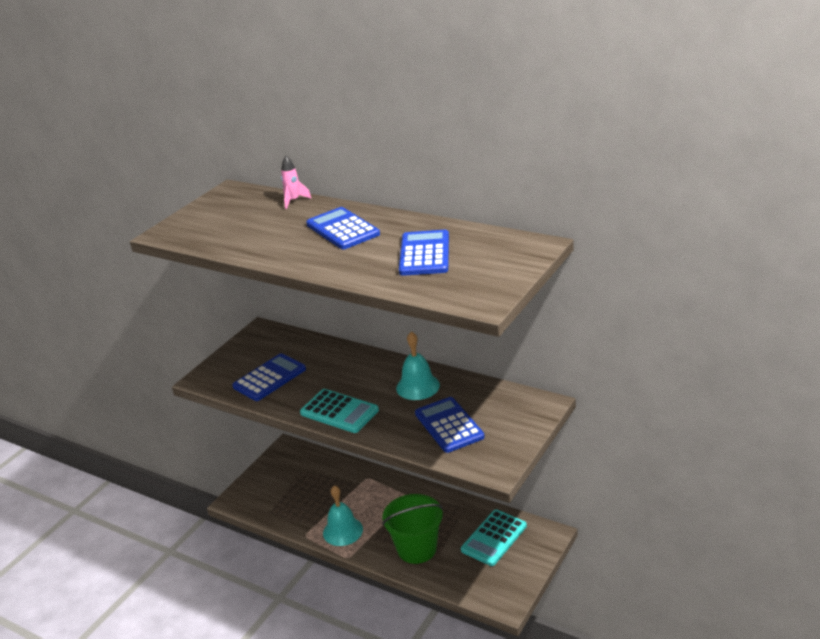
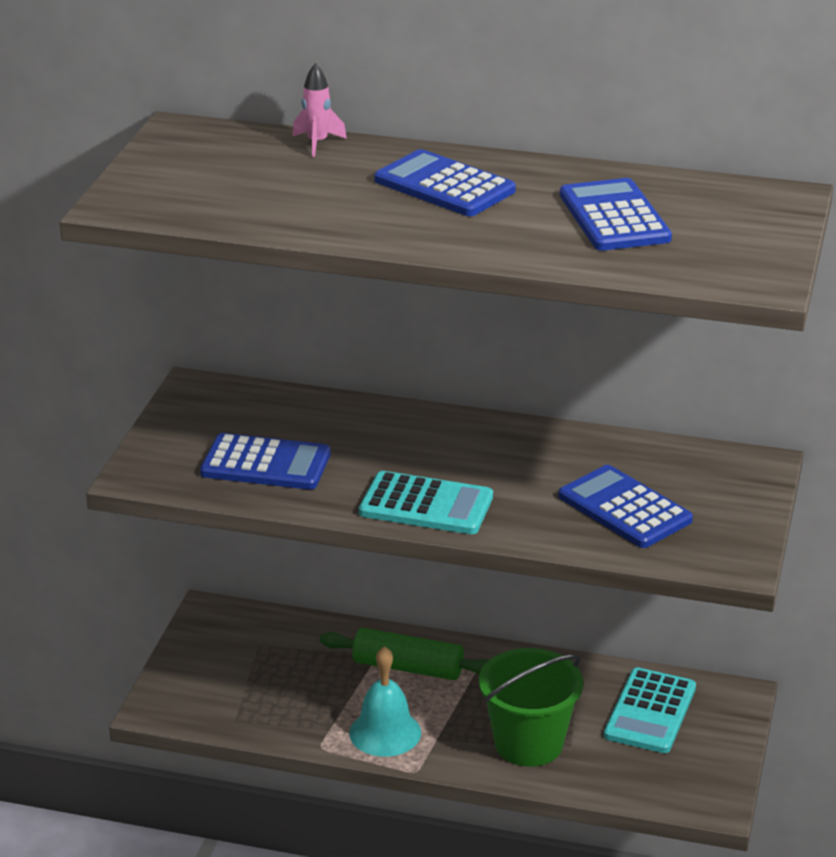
camera: 20 degrees left, 0 degrees up
(269, 378) = (265, 464): blue calculator -> blue calculator turned 75 degrees clockwise
(372, 493) = (408, 668): none -> green rolling pin
(418, 386) = (538, 455): turquoise bell -> none

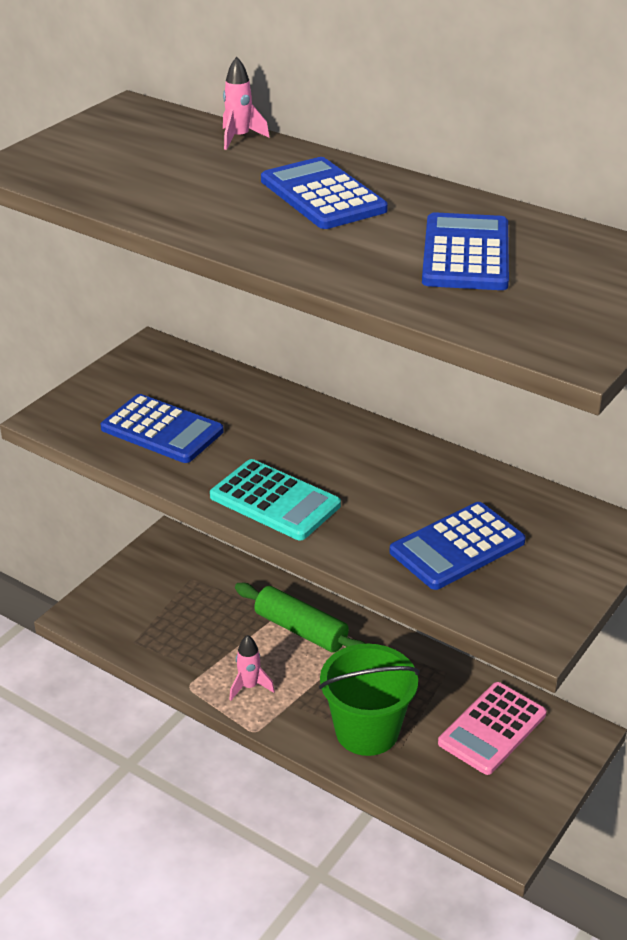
camera: 20 degrees right, 5 degrees up
(385, 732) = (249, 686): turquoise bell -> pink rocket
(624, 508) = (457, 547): blue calculator -> blue calculator turned 105 degrees counterclockwise
(650, 712) = (492, 729): turquoise calculator -> pink calculator

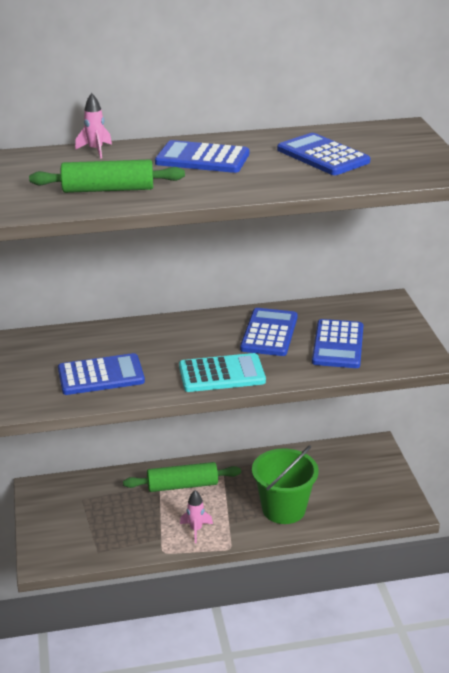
camera: 45 degrees left, 5 degrees down
(156, 188) = (108, 189): none -> green rolling pin
(402, 485) = (269, 333): none -> blue calculator
(492, 729) = (337, 469): pink calculator -> none

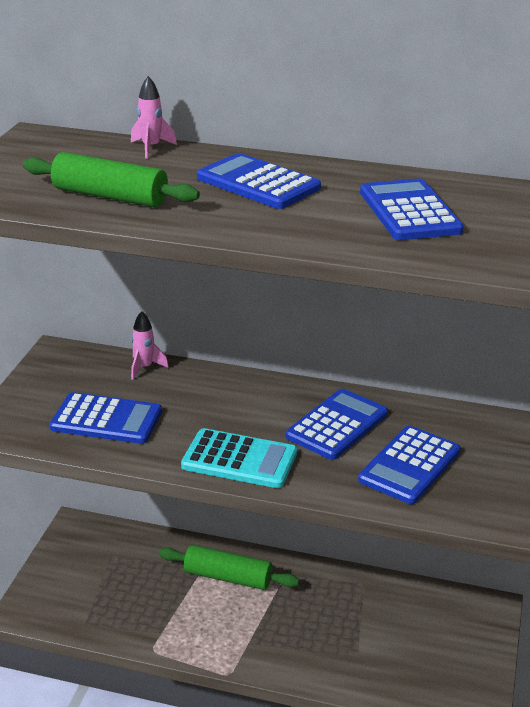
camera: 25 degrees right, 0 degrees up
(196, 529) = (206, 636): pink rocket -> pink rocket (144, 368)
(283, 509) = (323, 649): green bucket -> none

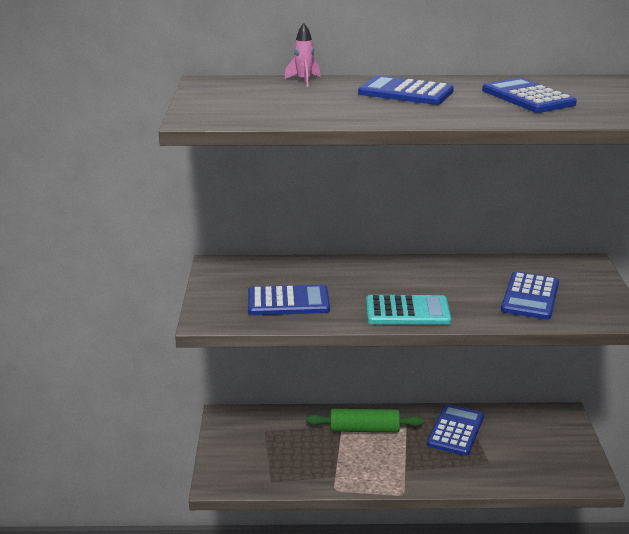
camera: 15 degrees left, 5 degrees down
(110, 196) = (307, 109): green rolling pin -> none
(144, 368) = (292, 265): pink rocket -> none
(337, 425) = (461, 280): blue calculator -> blue calculator (455, 430)

